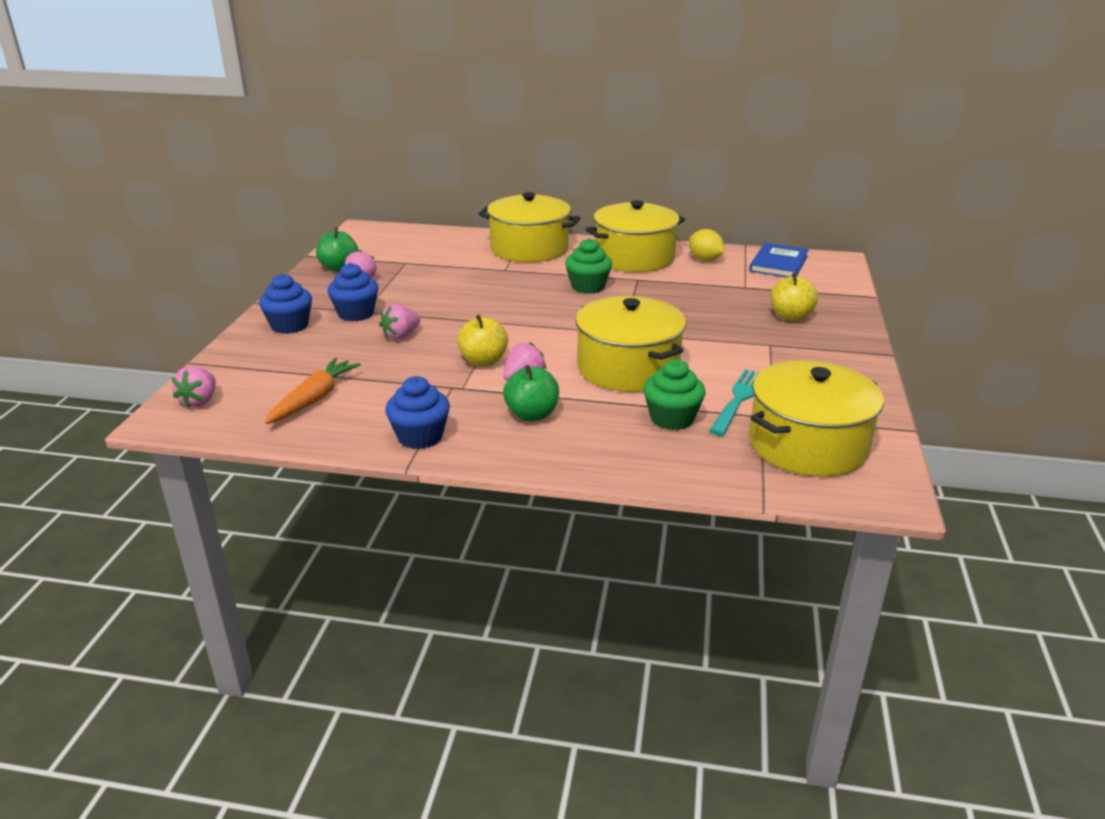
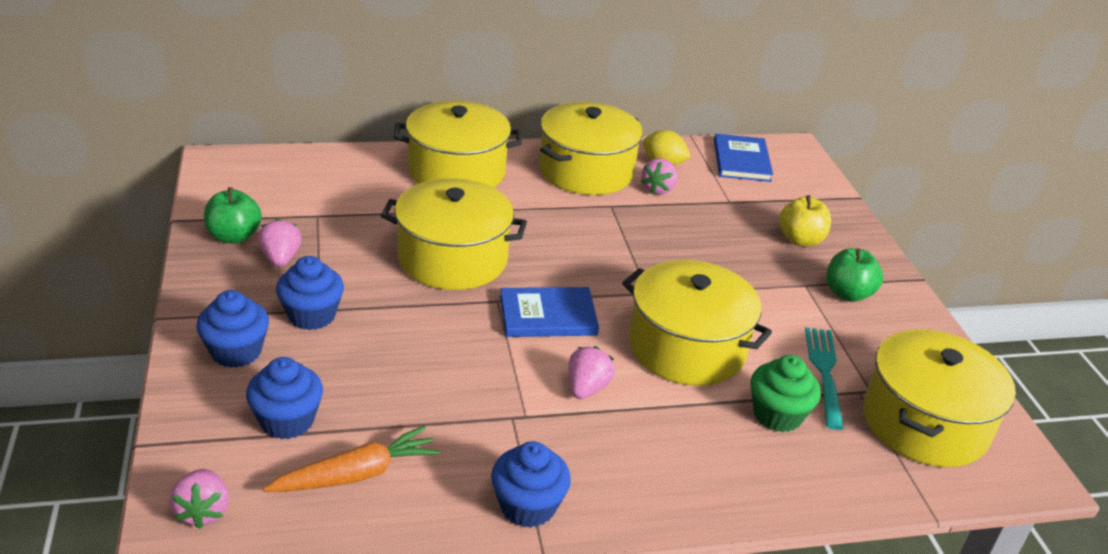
camera: 25 degrees left, 5 degrees up
(292, 365) = (287, 421): none -> blue cupcake
(314, 399) = (356, 474): orange carrot -> orange carrot turned 60 degrees clockwise
(400, 336) = (394, 344): pink strawberry -> pink strawberry (658, 189)
(483, 361) = (522, 368): yellow apple -> none
(484, 295) = (452, 258): none -> yellow pot
(529, 335) = (548, 316): none -> blue book
(532, 415) = (630, 442): green apple -> green apple (848, 294)
(588, 287) = (564, 226): green cupcake -> none

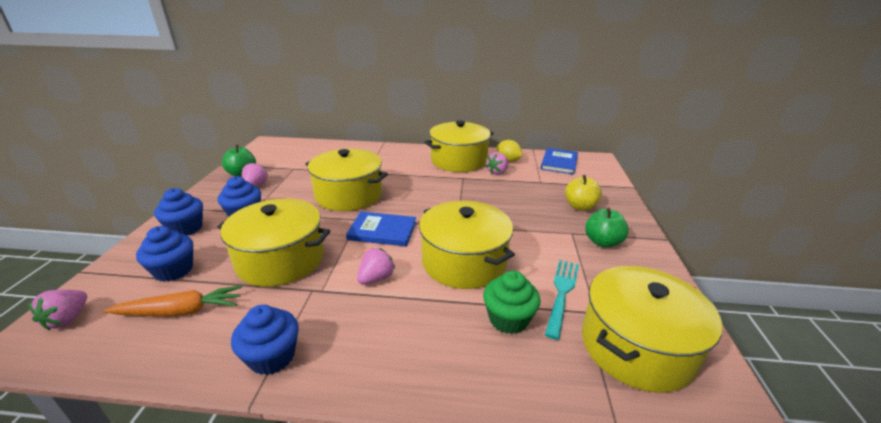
camera: 20 degrees right, 5 degrees down
(457, 171) = (385, 155): yellow pot -> yellow pot (281, 259)

